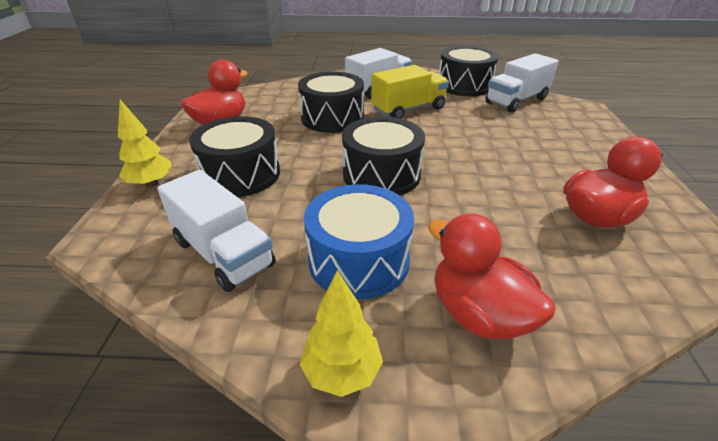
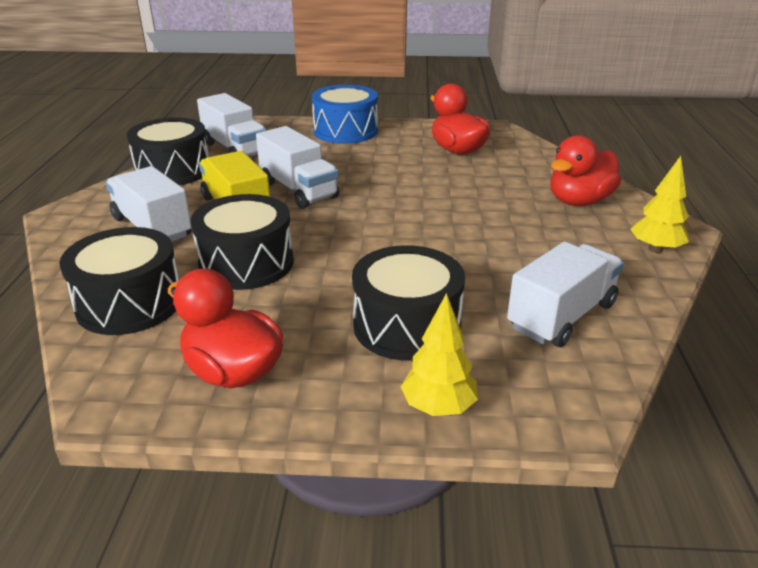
camera: 90 degrees left, 5 degrees down
(358, 260) = (542, 243): blue drum -> blue drum (345, 131)
(381, 174) = (401, 230): black drum -> black drum (130, 303)
(447, 129) = (298, 190): none -> white truck

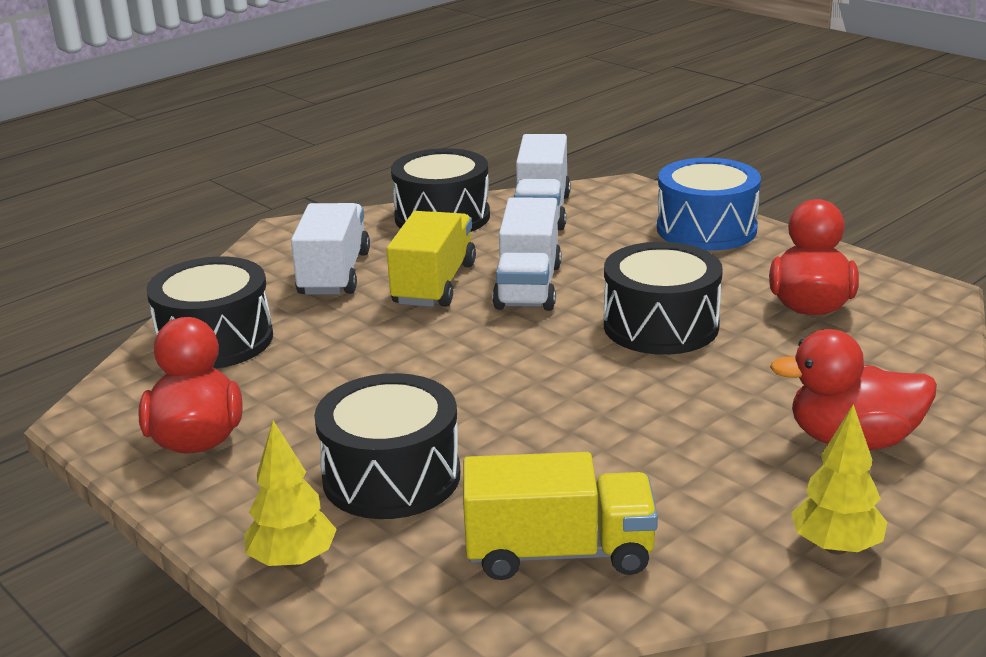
camera: 45 degrees right, 5 degrees down
(246, 263) = (355, 346): black drum -> black drum (661, 326)
(562, 316) = (559, 553): white truck -> yellow truck

